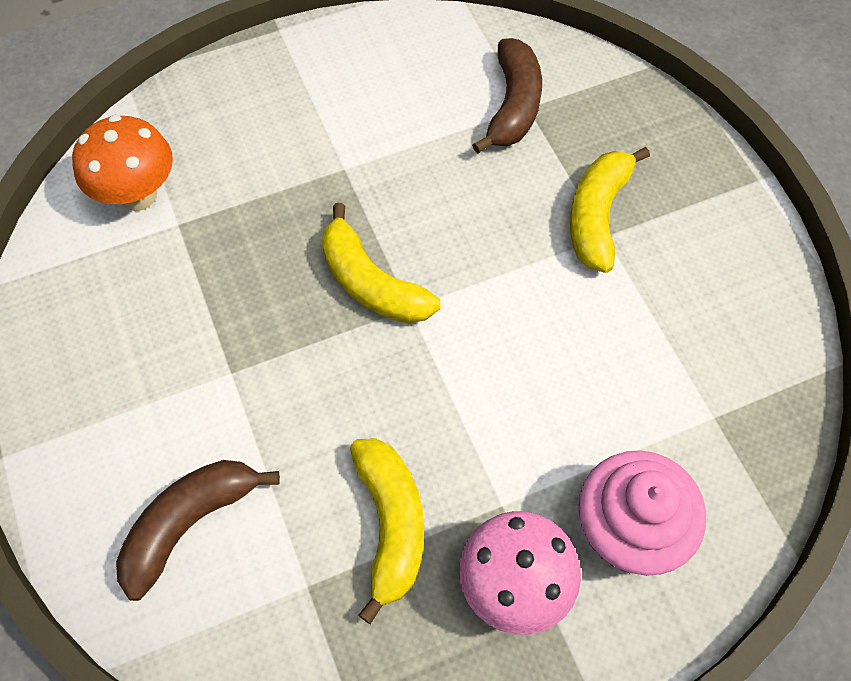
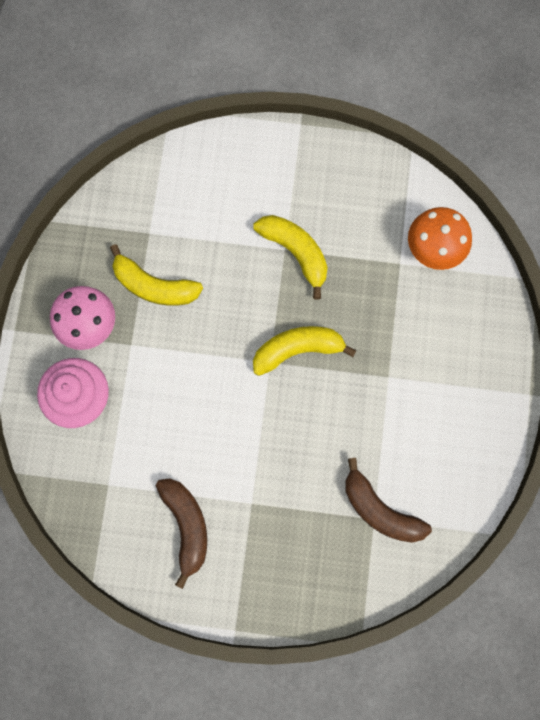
camera: 120 degrees right, 15 degrees up
(189, 524) = (212, 194): brown banana -> brown banana (186, 526)
(597, 216) = (267, 508): yellow banana -> yellow banana (295, 252)

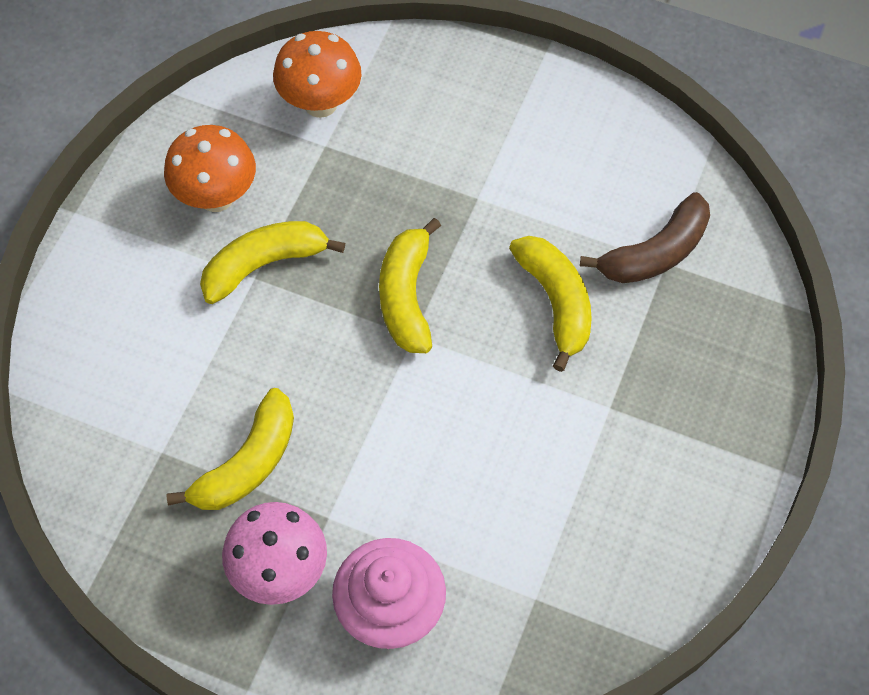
camera: 75 degrees left, 15 degrees down
(186, 526) = (622, 501): brown banana -> none
(321, 449) = (556, 302): none -> yellow banana
(338, 206) = (216, 197): none -> orange mushroom

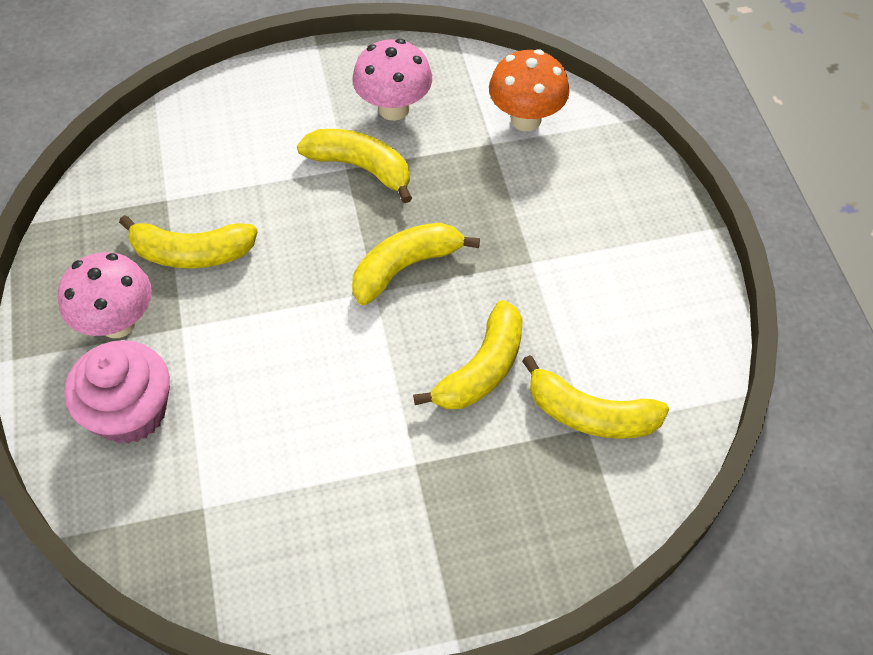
camera: 55 degrees right, 5 degrees down
(216, 197) = (393, 109): orange mushroom -> pink mushroom
(655, 253) = (590, 414): brown banana -> yellow banana

